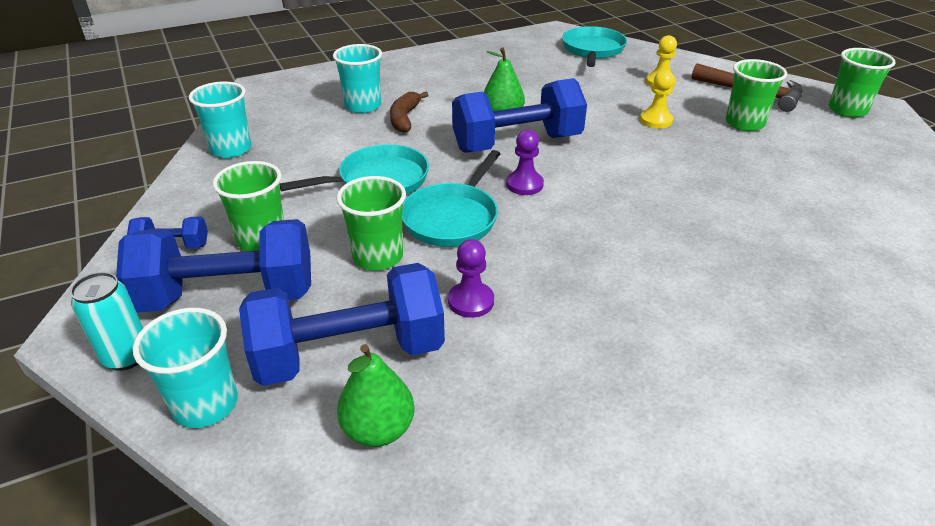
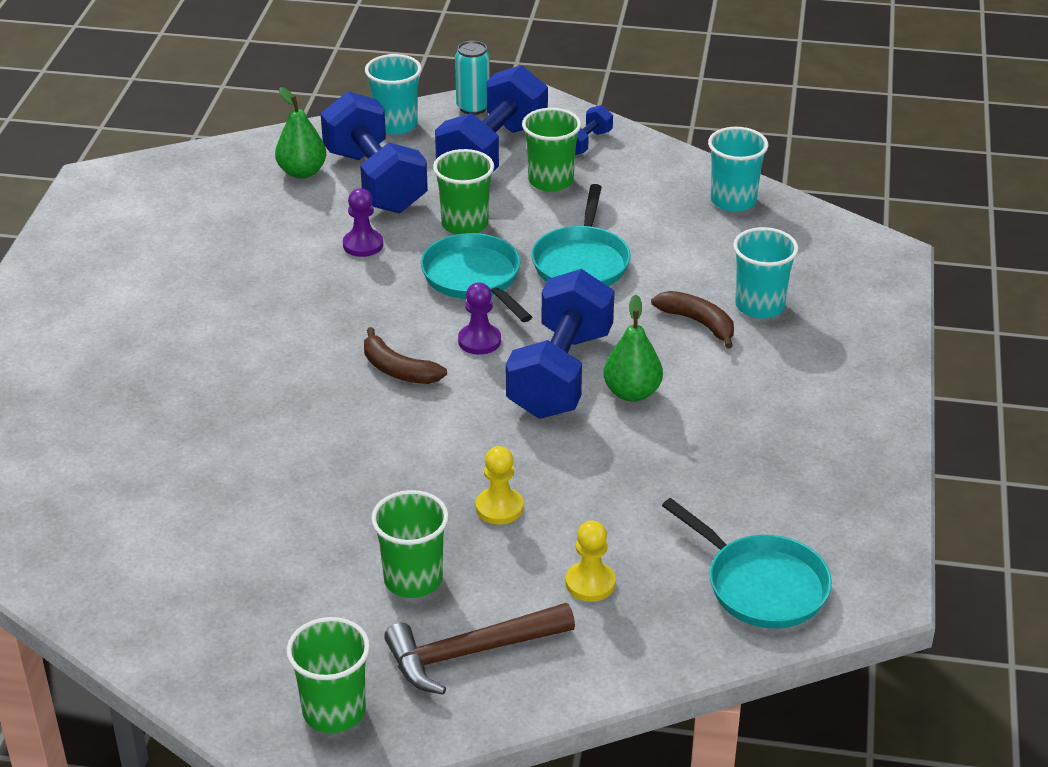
camera: 125 degrees right, 0 degrees up
(349, 354) = (375, 181): blue dumbbell -> blue dumbbell turned 45 degrees counterclockwise
(601, 203) = (398, 370): none -> brown banana

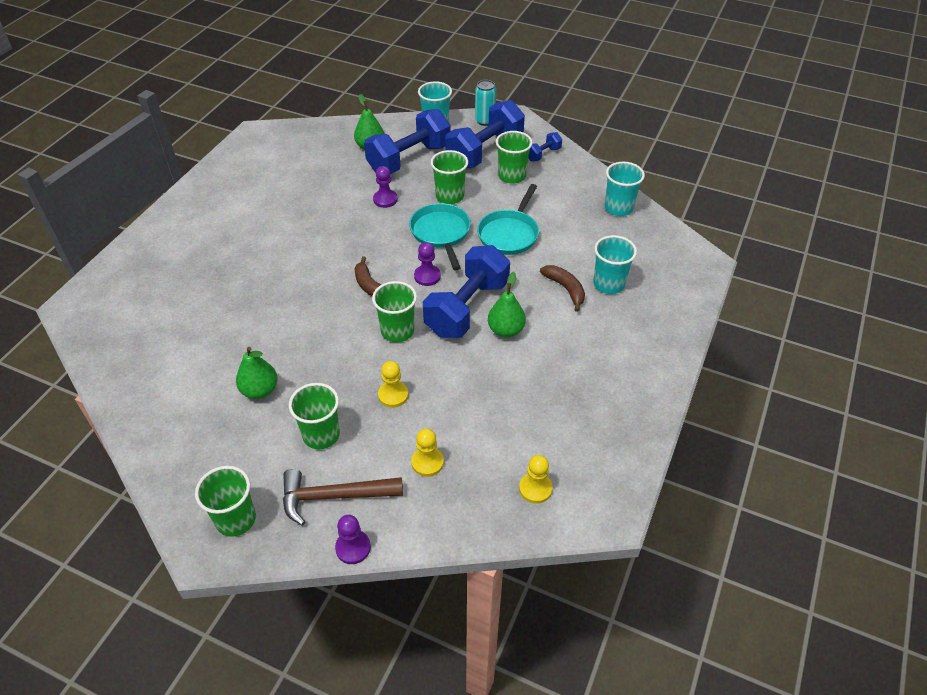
camera: 15 degrees right, 10 degrees up
(288, 539) = (260, 390): none -> green pear
(375, 181) = (409, 159): blue dumbbell -> blue dumbbell turned 60 degrees clockwise
(467, 422) = (397, 331): none -> green cup
(528, 710) = (353, 548): none -> purple pawn
(761, 585) = (535, 489): turquoise pan -> yellow pawn

